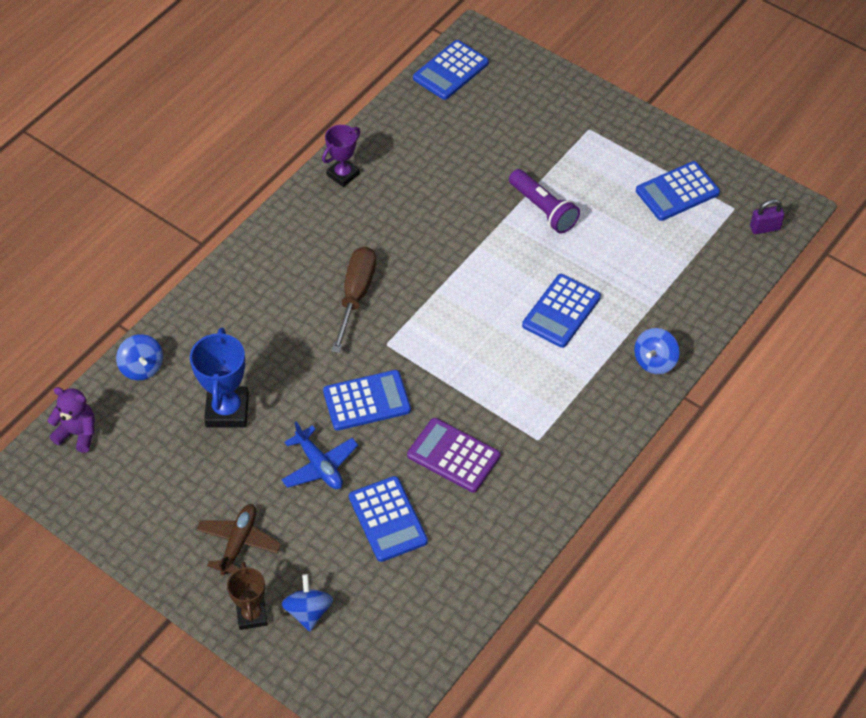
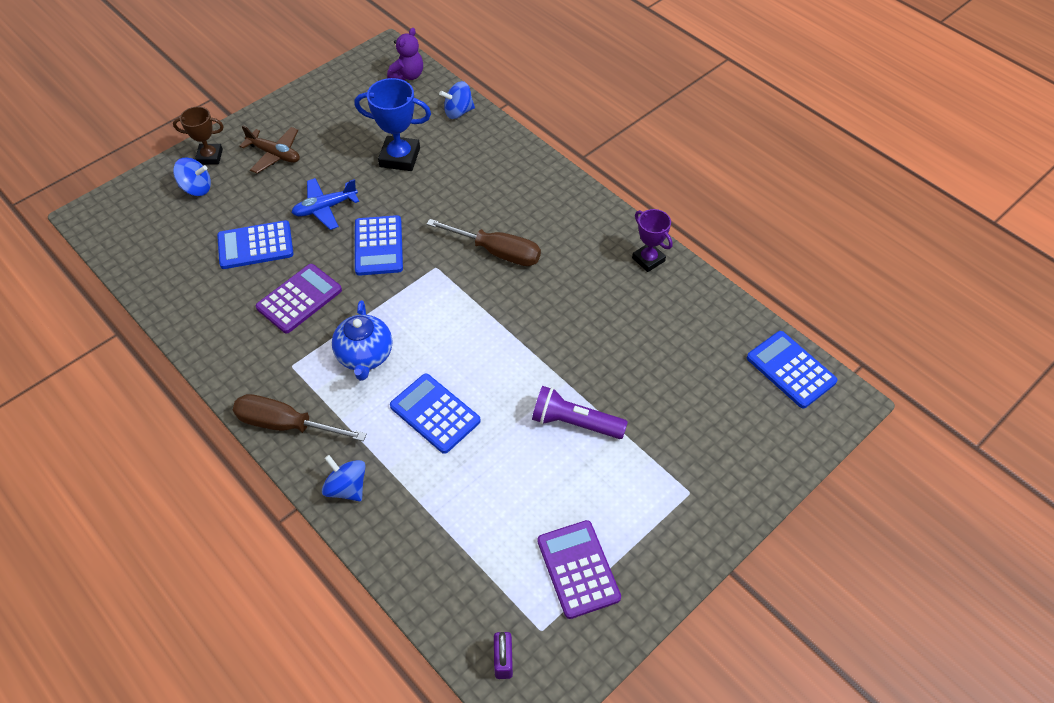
camera: 100 degrees right, 0 degrees up
(511, 380) = (365, 356): none -> blue teapot
(543, 209) = (575, 422): purple flashlight -> purple flashlight turned 45 degrees clockwise
(605, 426) = (285, 424): none -> brown screwdriver
(677, 192) = (578, 569): blue calculator -> purple calculator

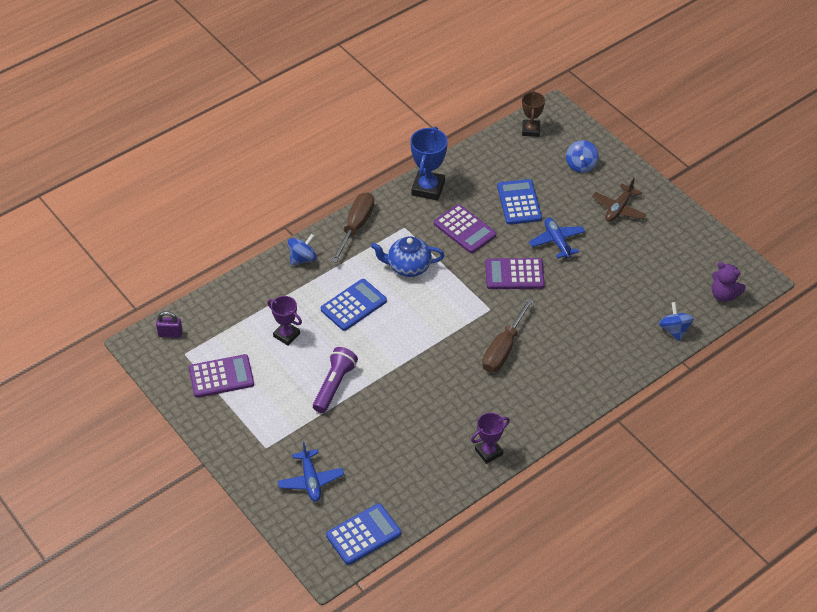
camera: 95 degrees right, 5 degrees down
(210, 157) = (616, 170): brown trophy -> brown trophy (531, 130)
(378, 246) = (514, 274): blue calculator -> purple calculator
(400, 157) = (615, 288): blue trophy -> blue trophy (428, 188)
(493, 491) = (286, 335): none -> purple trophy
(729, 433) = (310, 480): none -> blue plane

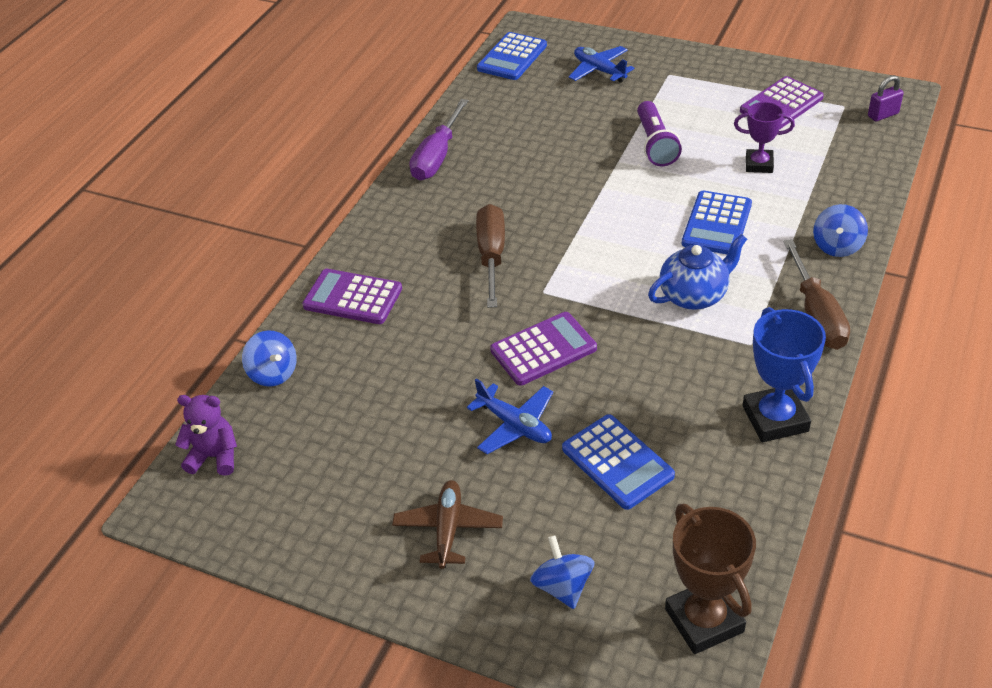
camera: 155 degrees right, 5 degrees down
(464, 229) = (664, 380): purple calculator -> purple calculator (353, 297)
(488, 452) = (437, 157): purple trophy -> purple screwdriver
(531, 130) = (704, 620): brown trophy -> brown trophy, size x1.54

